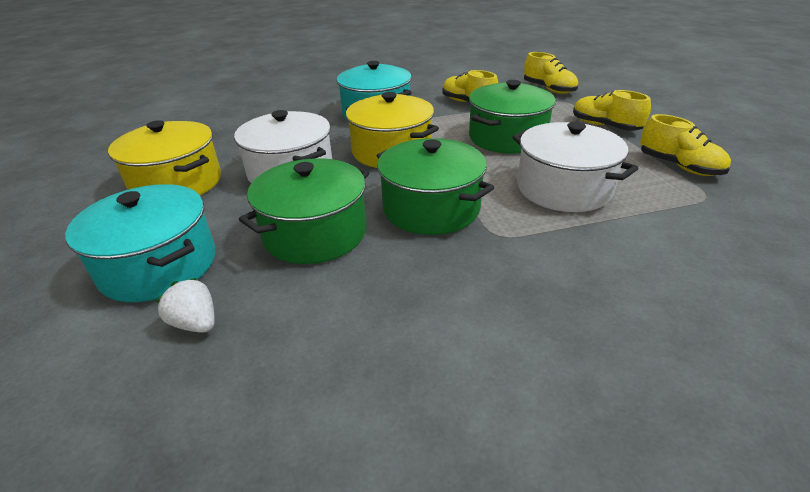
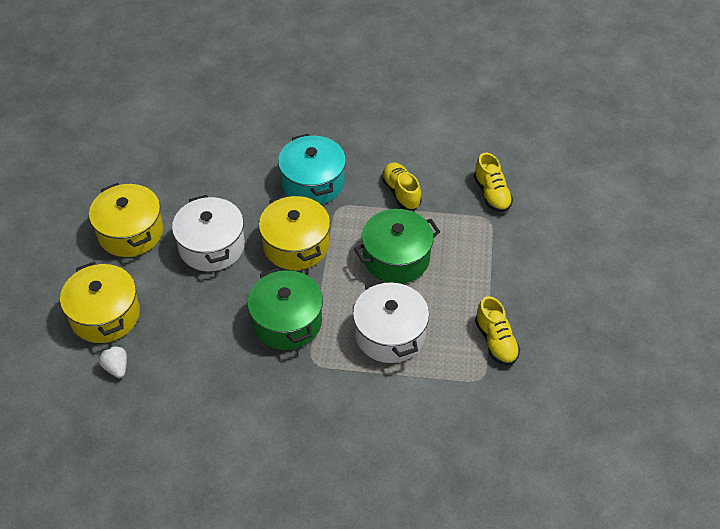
camera: 20 degrees right, 15 degrees up
(159, 265) = (105, 315): turquoise pot -> yellow pot
(315, 233) = (203, 319): green pot -> none
(605, 126) = (488, 271): yellow shoe -> none

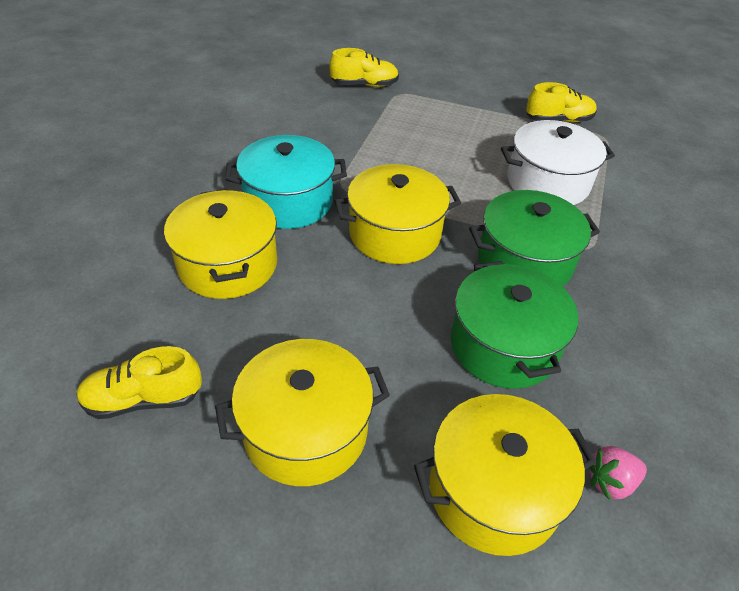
camera: 80 degrees left, 5 degrees down
(116, 367) = (610, 481): white strawberry -> pink strawberry
(211, 246) = (371, 321): white pot -> none
(243, 169) = (228, 264): none -> yellow pot
(396, 258) = (437, 159): green pot -> green pot (503, 345)
(401, 193) = (338, 138): yellow shoe -> yellow shoe (144, 399)

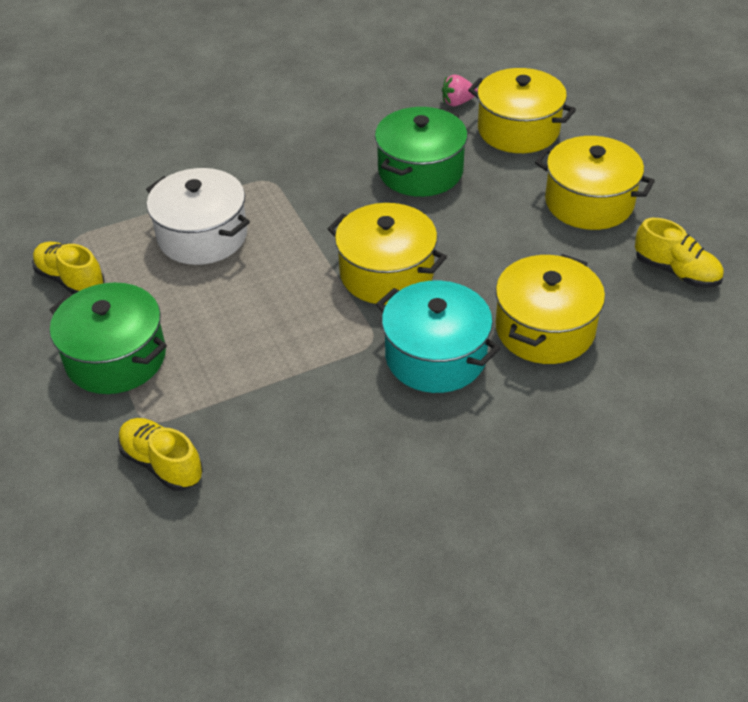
camera: 130 degrees left, 0 degrees up
(524, 261) = (327, 200): green pot -> green pot (116, 358)
(610, 481) = (457, 102): pink strawberry -> pink strawberry turned 135 degrees clockwise

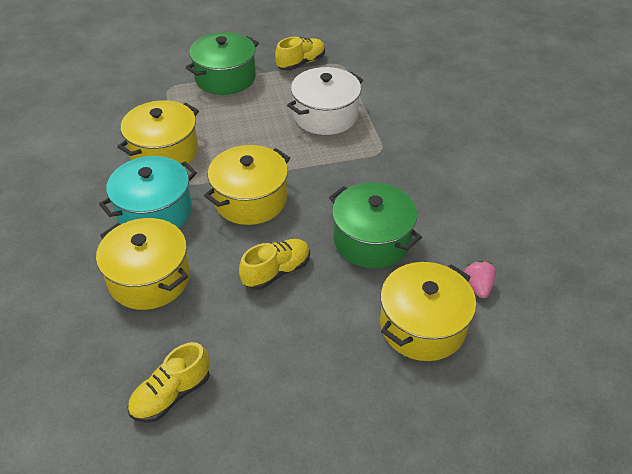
camera: 100 degrees right, 0 degrees up
(162, 464) = (135, 91): yellow shoe -> yellow shoe (276, 272)
(589, 202) = (292, 354): yellow pot -> yellow pot (164, 151)

